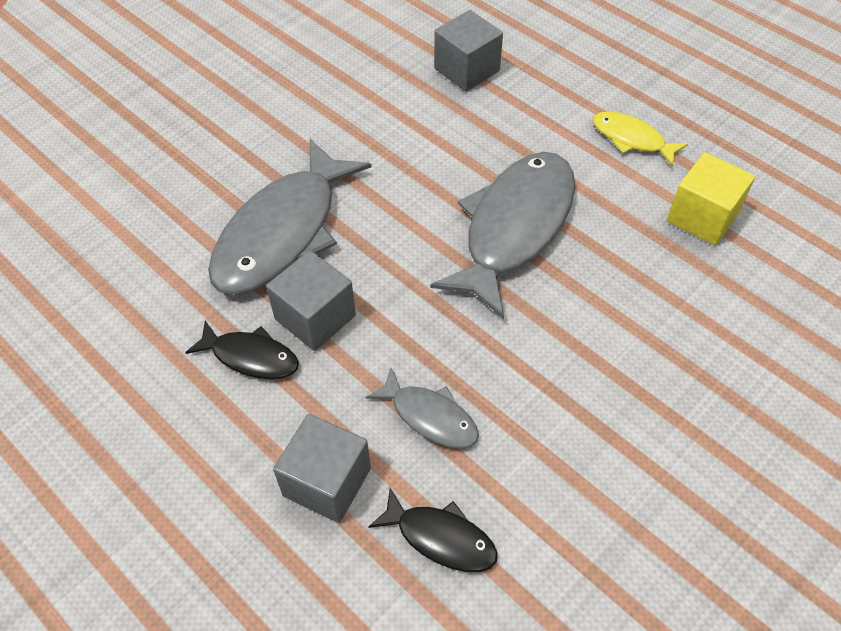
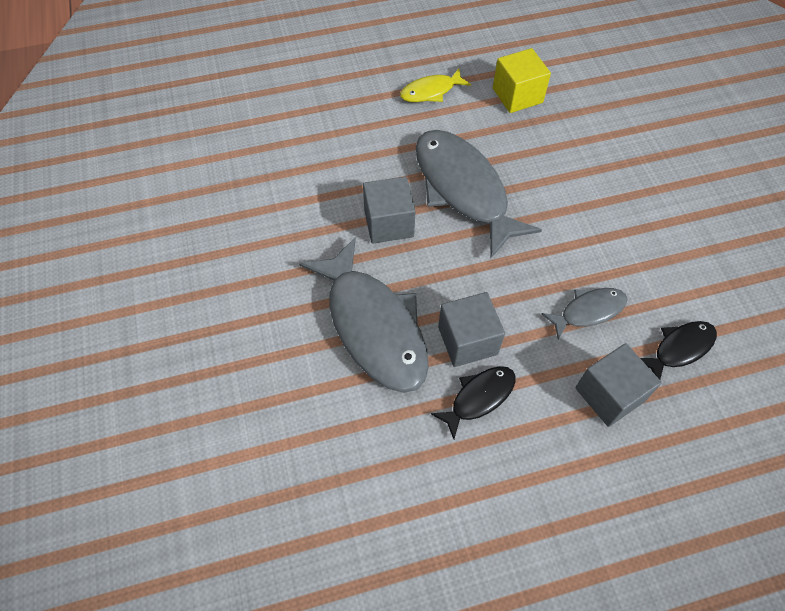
camera: 60 degrees left, 5 degrees up
(467, 70) = (296, 140): grey cube -> grey cube (389, 223)

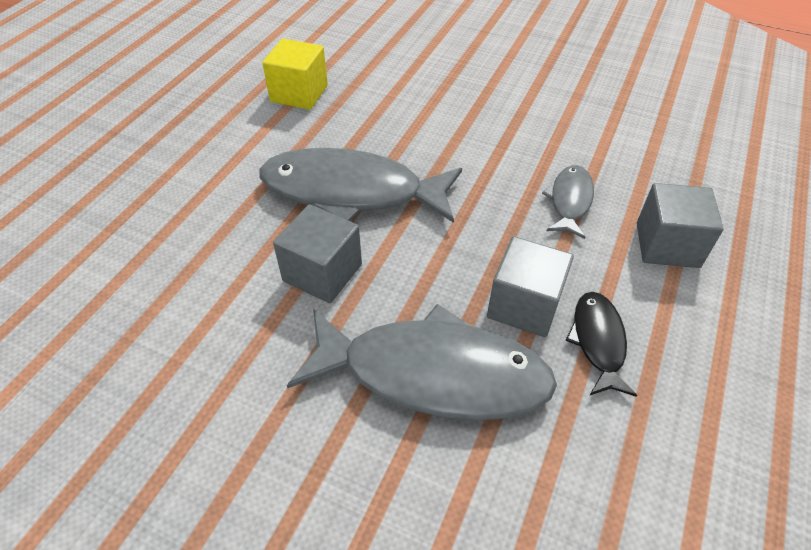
camera: 50 degrees left, 10 degrees down
(431, 91) = (215, 139): yellow fish -> none
(679, 348) = (655, 173): black fish -> none

